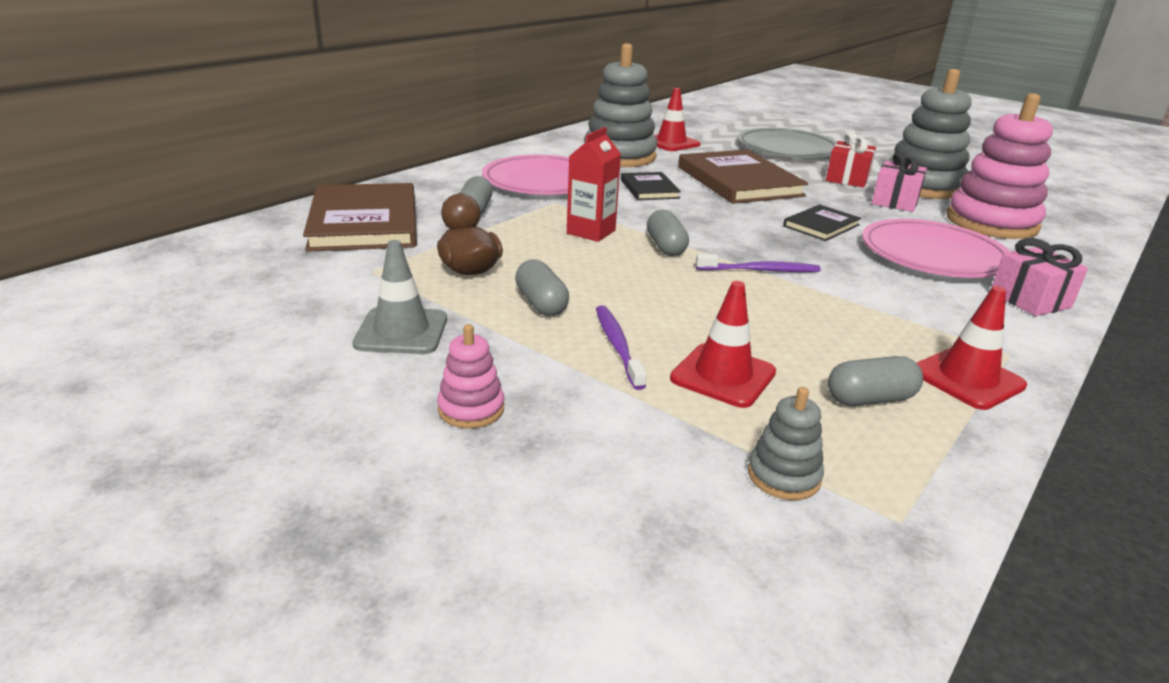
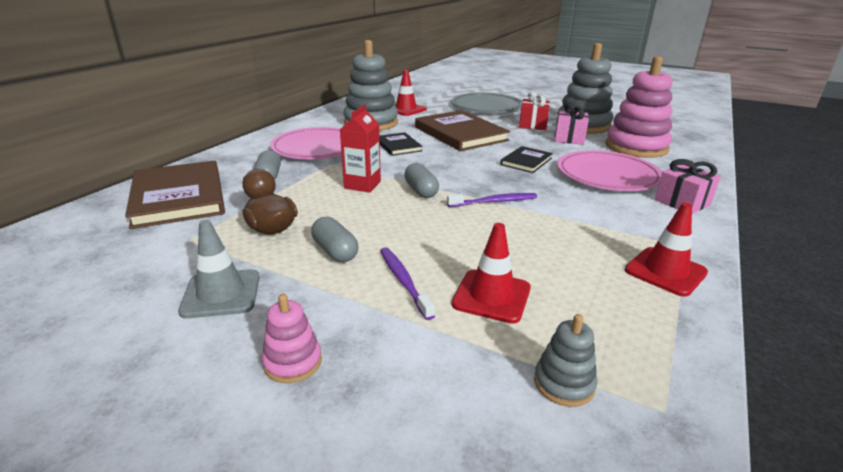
camera: 10 degrees left, 0 degrees up
(870, 399) = (605, 300): grey capsule -> none

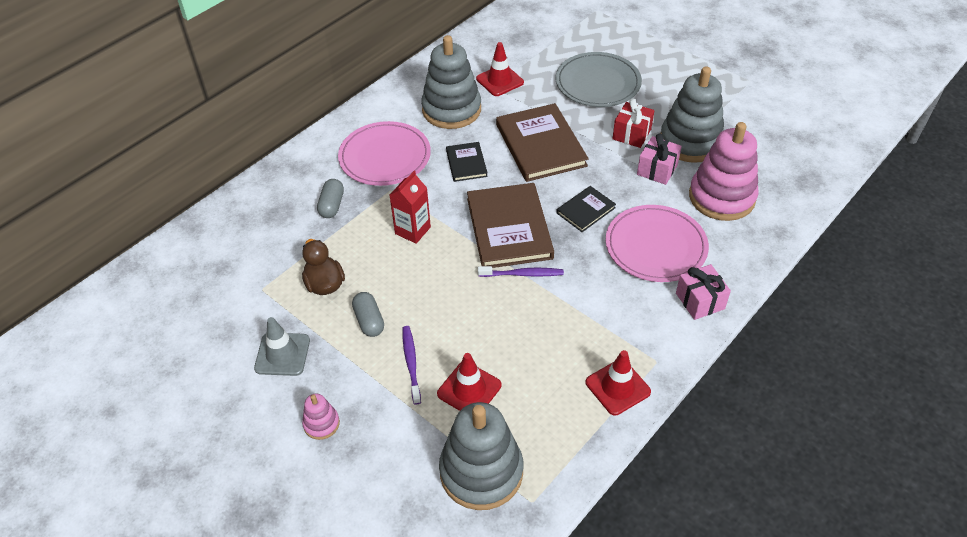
camera: 15 degrees right, 20 degrees up
(179, 197) = (254, 228): brown book -> brown book (509, 228)
(421, 191) = (463, 247): grey capsule -> none
(564, 383) = (481, 472): grey stacking toy -> grey stacking toy, size x2.21

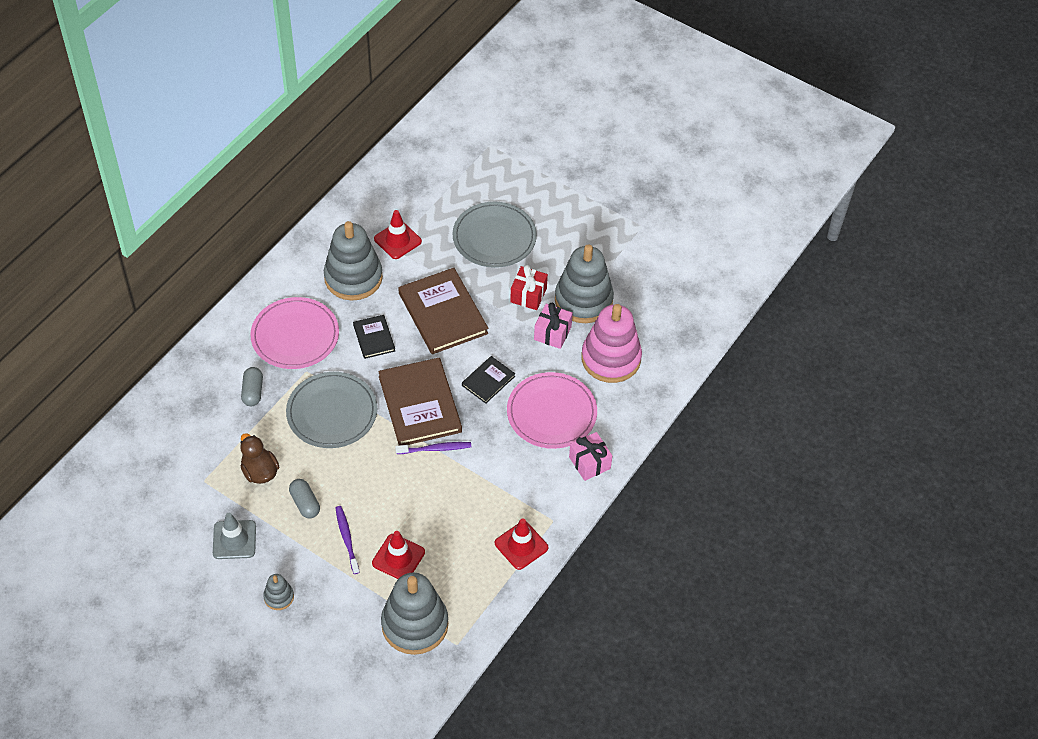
camera: 10 degrees left, 5 degrees up
(321, 424) = (279, 597): pink stacking toy -> grey stacking toy
(412, 230) = (332, 412): red carton -> grey plate

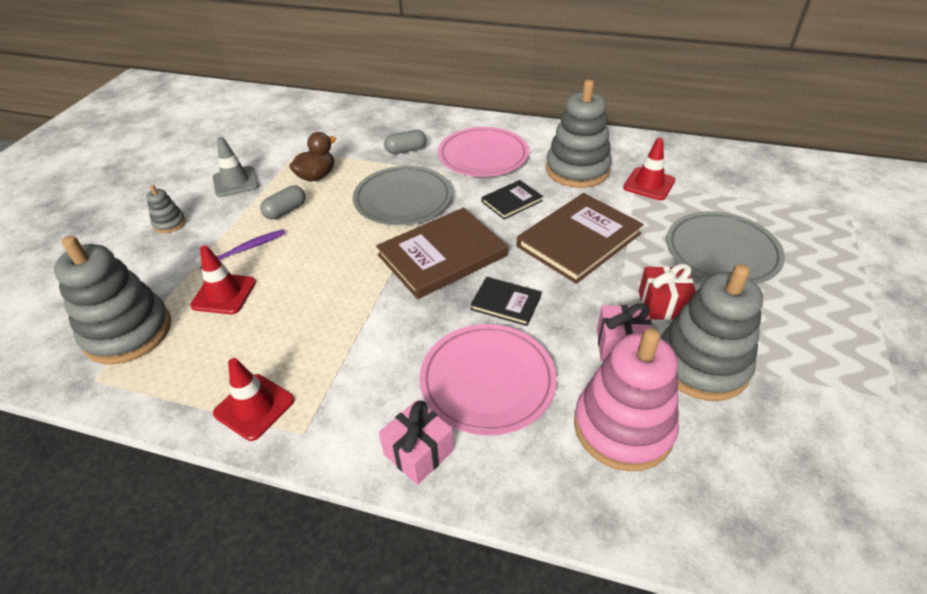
camera: 75 degrees right, 10 degrees down
(435, 449) = (385, 284): purple toothbrush -> none

